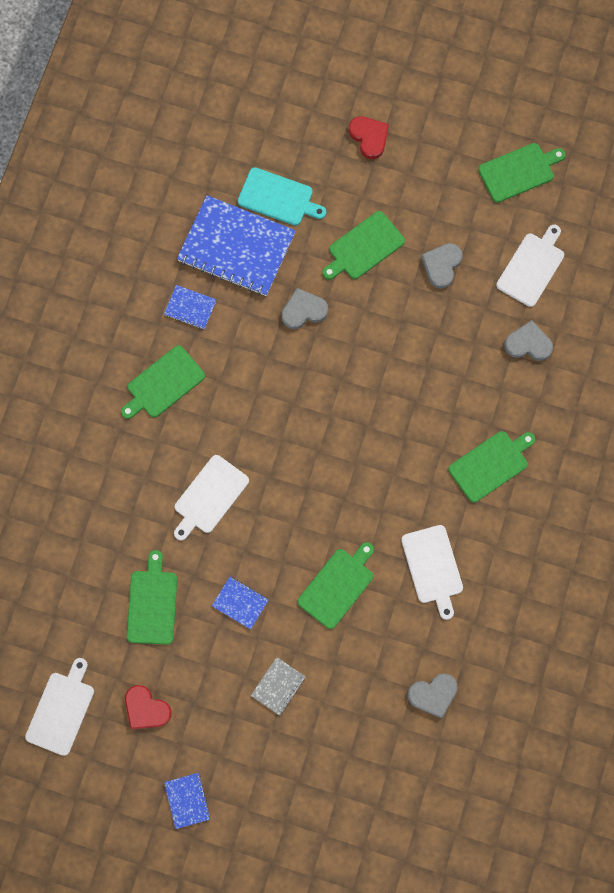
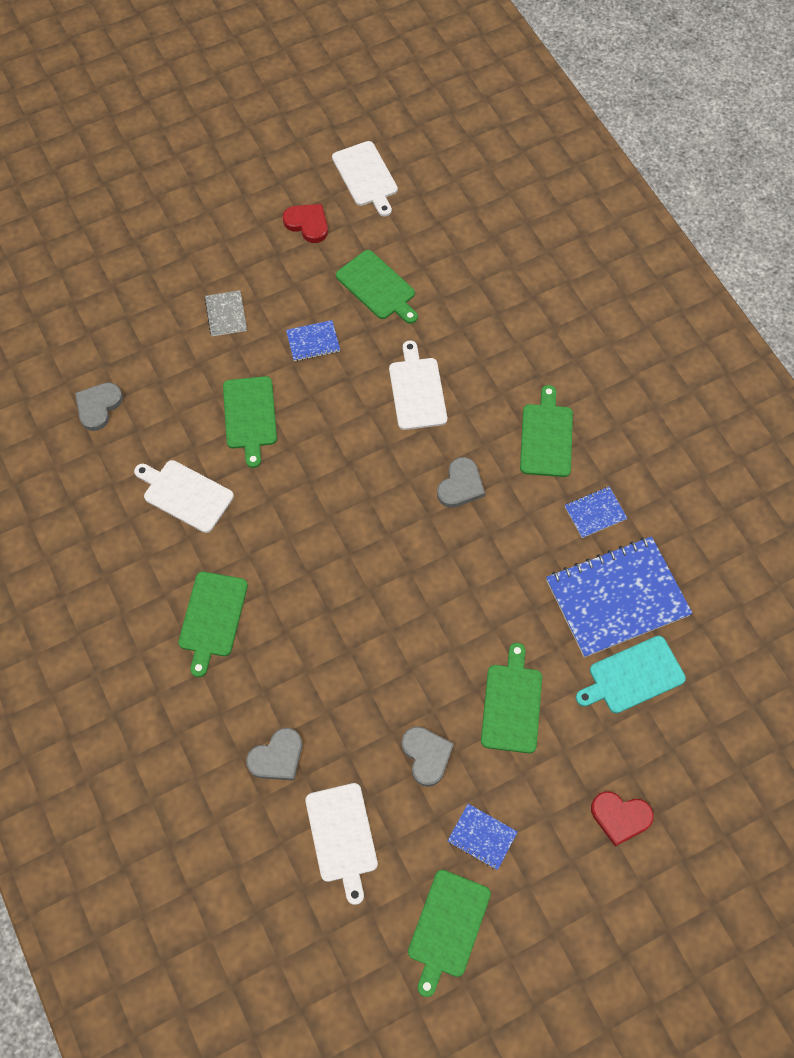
camera: 135 degrees right, 10 degrees down
(146, 709) = (307, 224): red heart -> red heart turned 45 degrees clockwise
(187, 800) = (218, 198): blue notebook -> blue notebook (482, 837)
(303, 310) = (502, 598): grey heart -> grey heart (460, 485)

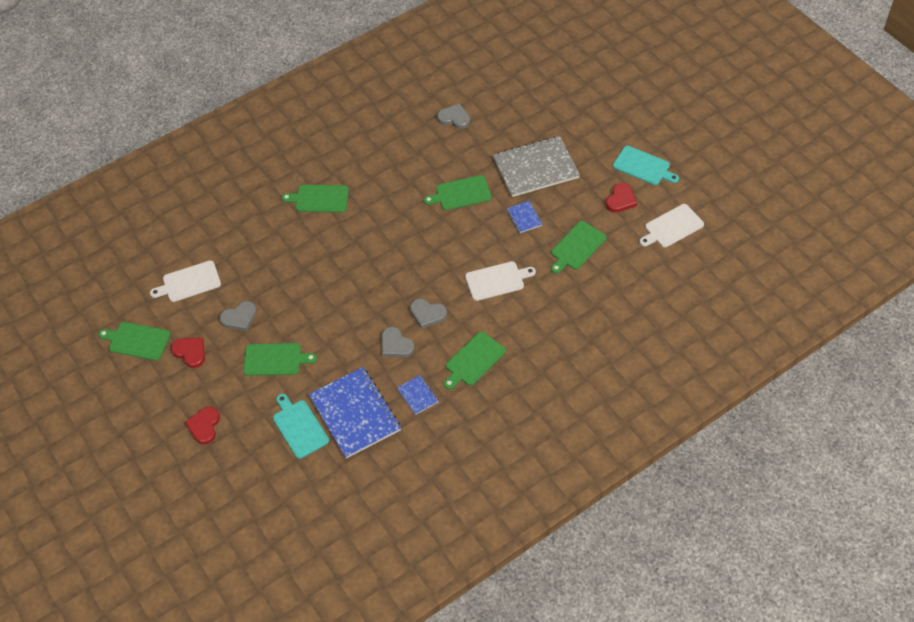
camera: 85 degrees right, 10 degrees down
(185, 494) = (400, 171): white cutting board -> none
(226, 314) = (536, 168): grey notebook -> grey notebook, size x2.25
(256, 188) = (643, 166): none -> turquoise cutting board
(277, 757) = (235, 244): grey heart -> grey heart (396, 345)
(482, 837) = (190, 352): blue notebook -> red heart
(546, 437) = (473, 360): green cutting board -> green cutting board turned 135 degrees clockwise

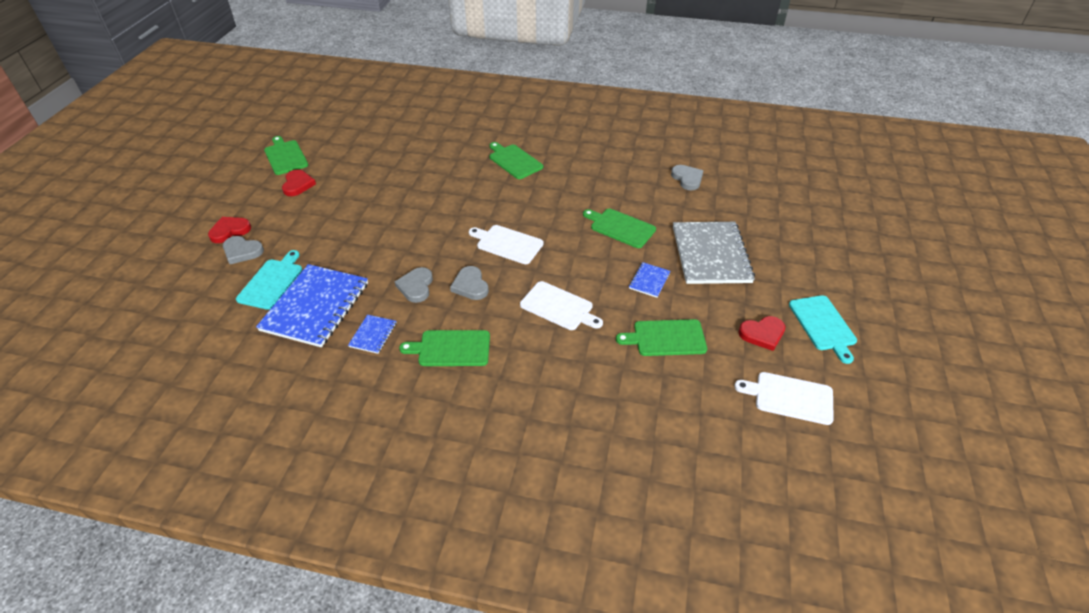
camera: 45 degrees right, 10 degrees down
(189, 282) = (363, 148): white cutting board -> white cutting board (507, 244)
(239, 318) = (355, 188): grey heart -> grey heart (242, 251)
(275, 359) = (332, 229): green cutting board -> none
(536, 168) = (710, 254): grey notebook -> grey notebook turned 60 degrees clockwise

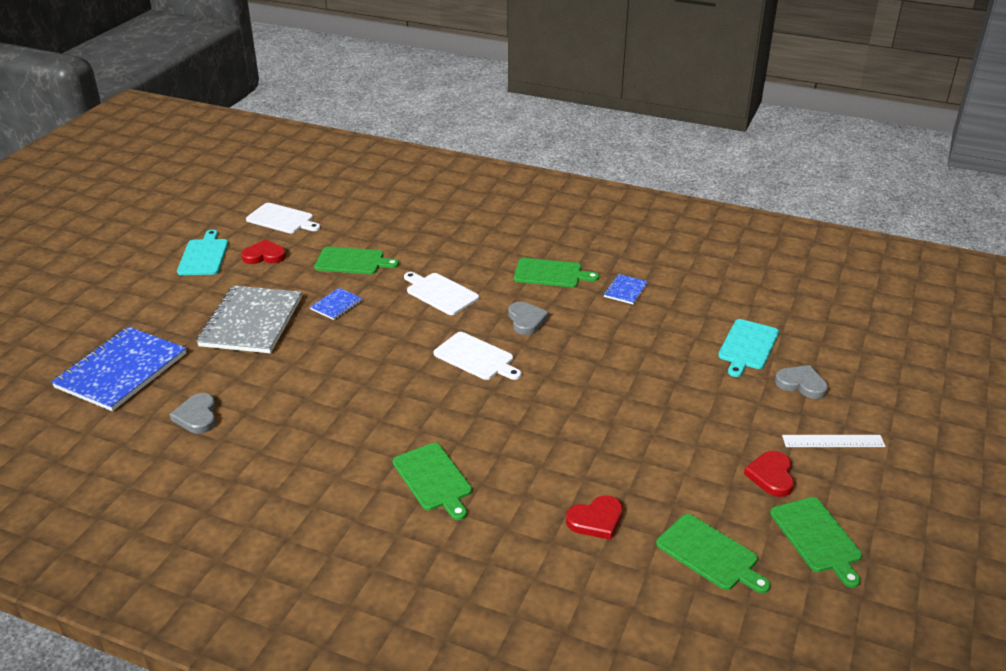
camera: 170 degrees left, 10 degrees down
(230, 231) = (833, 413): red heart -> red heart (596, 520)
(243, 210) = (833, 441): none -> white ruler
(315, 306) = (690, 318): blue notebook -> blue notebook (121, 371)
(416, 286) = (585, 325): grey heart -> none
(620, 227) = (332, 361): green cutting board -> green cutting board (710, 554)

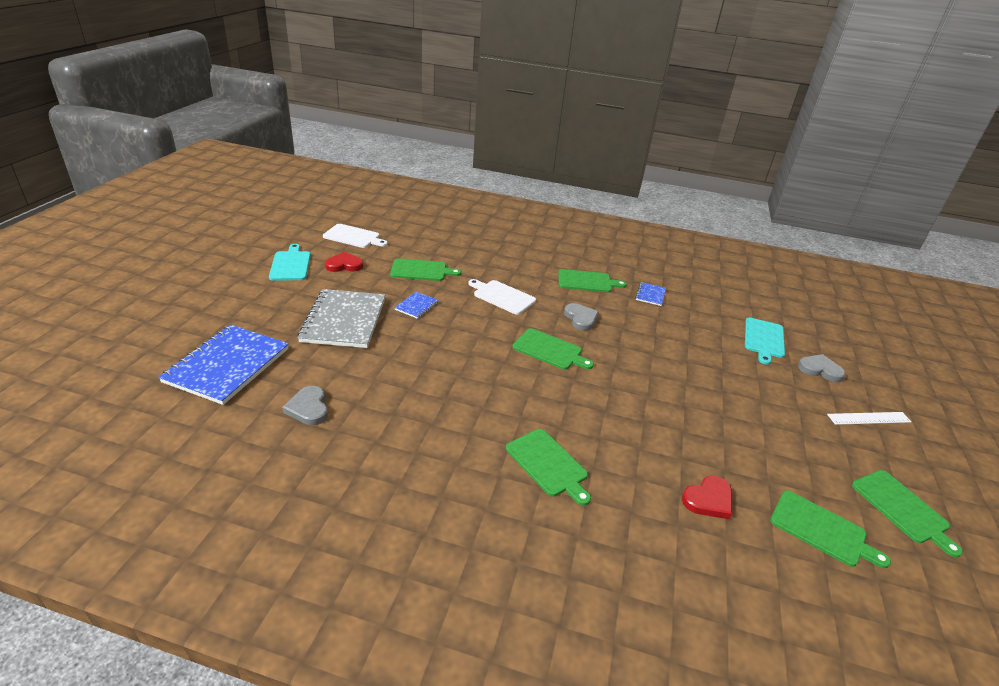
camera: 10 degrees left, 0 degrees up
(476, 357) = (550, 350): white cutting board -> green cutting board
(771, 476) = (836, 451): red heart -> none

